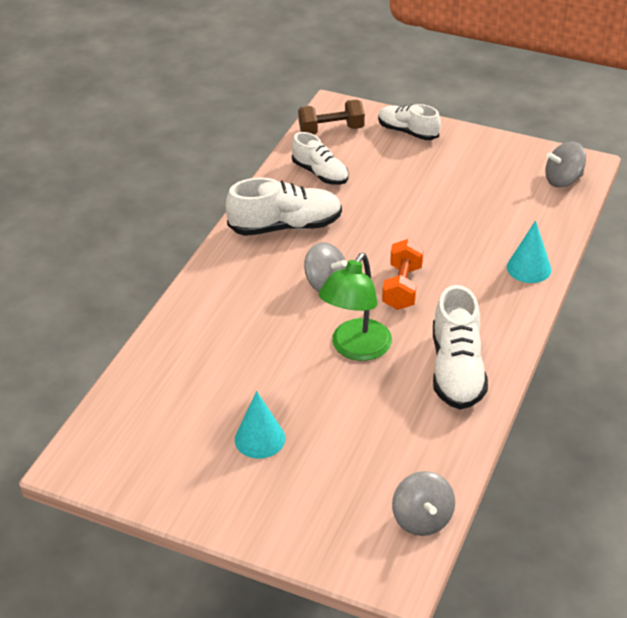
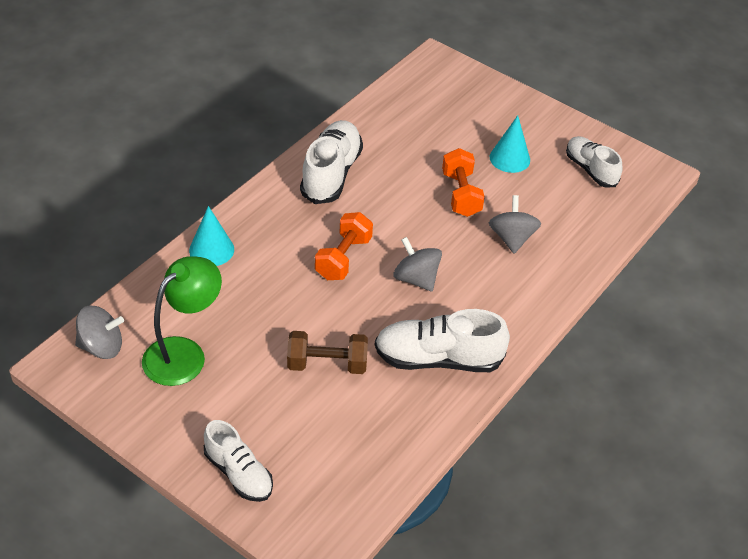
camera: 170 degrees left, 5 degrees up
(306, 379) = (461, 194): none -> orange dumbbell
(320, 173) = (376, 428): white shoe -> white shoe (590, 170)
(331, 130) = (337, 503): brown dumbbell -> brown dumbbell (327, 364)
(356, 349) = (409, 210): green lamp -> green lamp (184, 353)
(422, 519) = (406, 85): grey spinning top -> grey spinning top (512, 238)

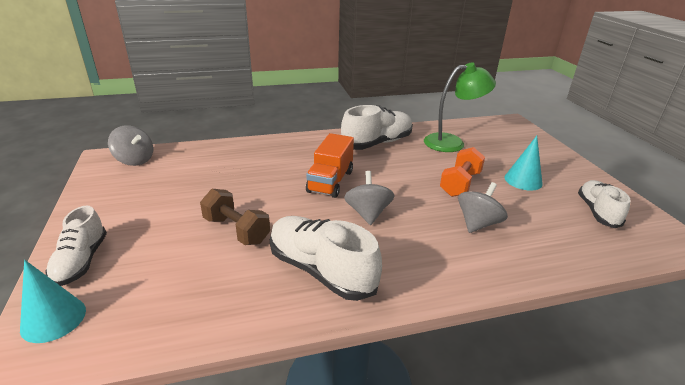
camera: 40 degrees right, 15 degrees down
(184, 353) = (166, 182): green lamp -> green lamp (452, 142)
(211, 250) = (258, 147): turquoise cone -> turquoise cone (53, 319)
(343, 258) = (330, 181): orange dumbbell -> orange truck

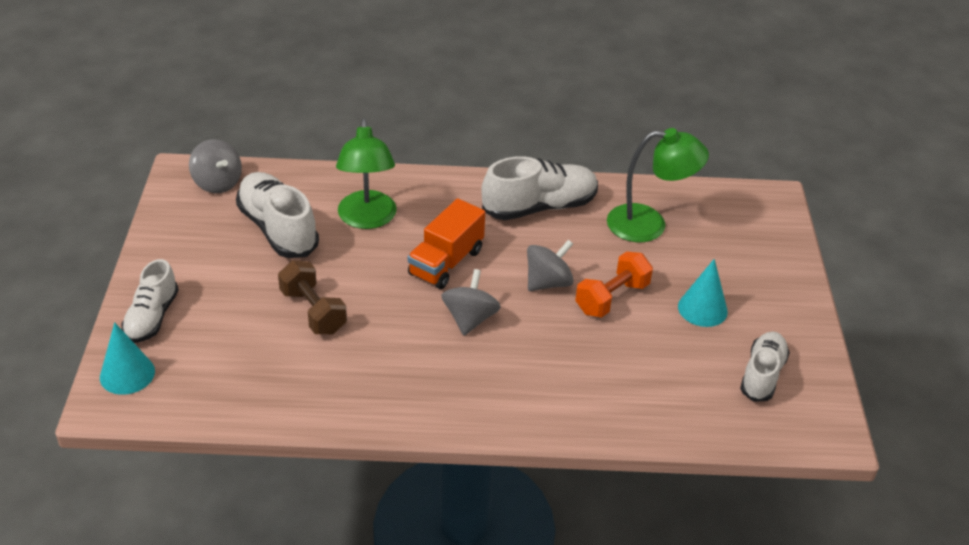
camera: 15 degrees right, 10 degrees up
(259, 165) = (367, 219): none -> green lamp
(321, 270) = (386, 379): white shoe -> white shoe (278, 229)
(477, 223) = (594, 359): grey spinning top -> grey spinning top (548, 282)

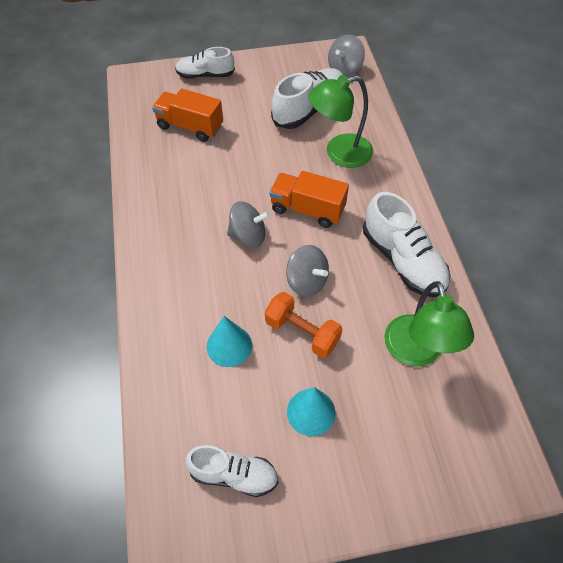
camera: 80 degrees right, 15 degrees up
(127, 374) = (155, 78): turquoise cone -> turquoise cone (229, 345)
(254, 347) = (190, 126): none -> orange truck
(313, 311) = (231, 146): brown dumbbell -> none

